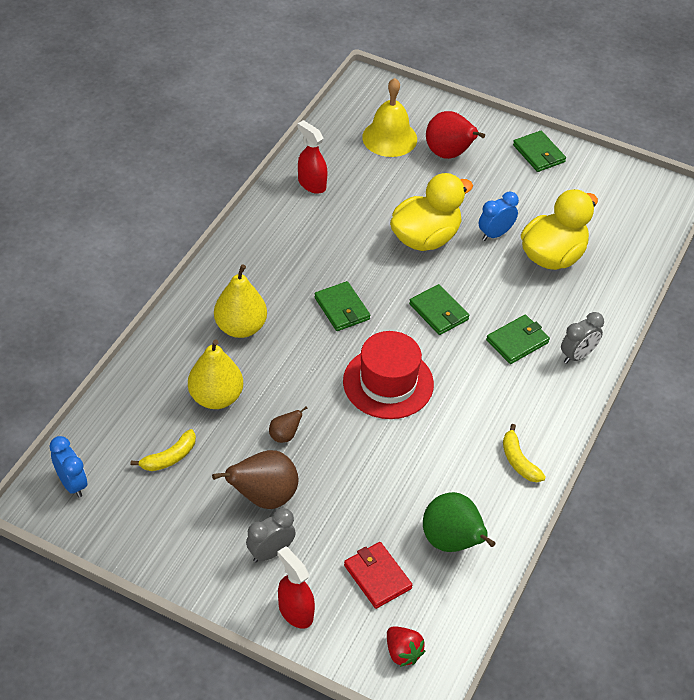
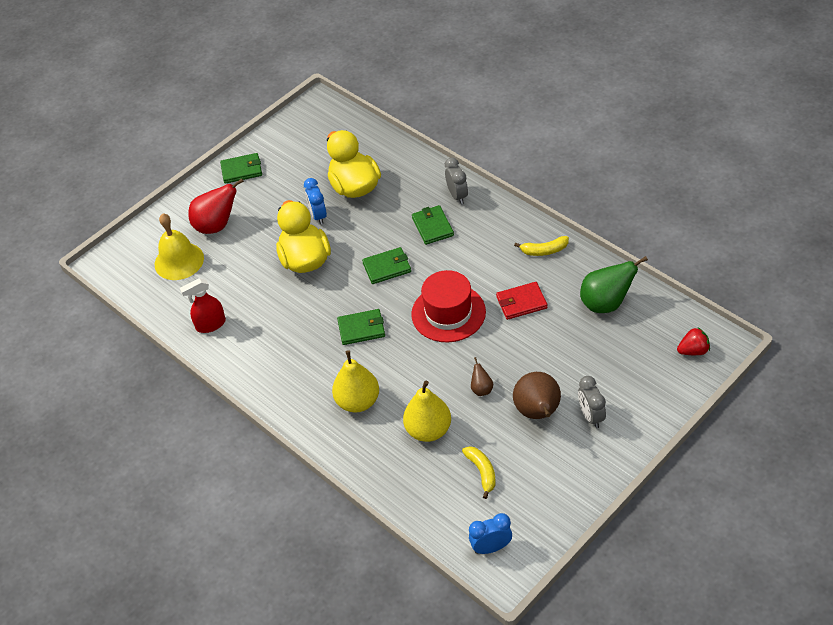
camera: 65 degrees left, 0 degrees up
(295, 611) = (647, 409): red spray bottle -> none
(377, 577) = (627, 353): red wallet -> red wallet (521, 302)

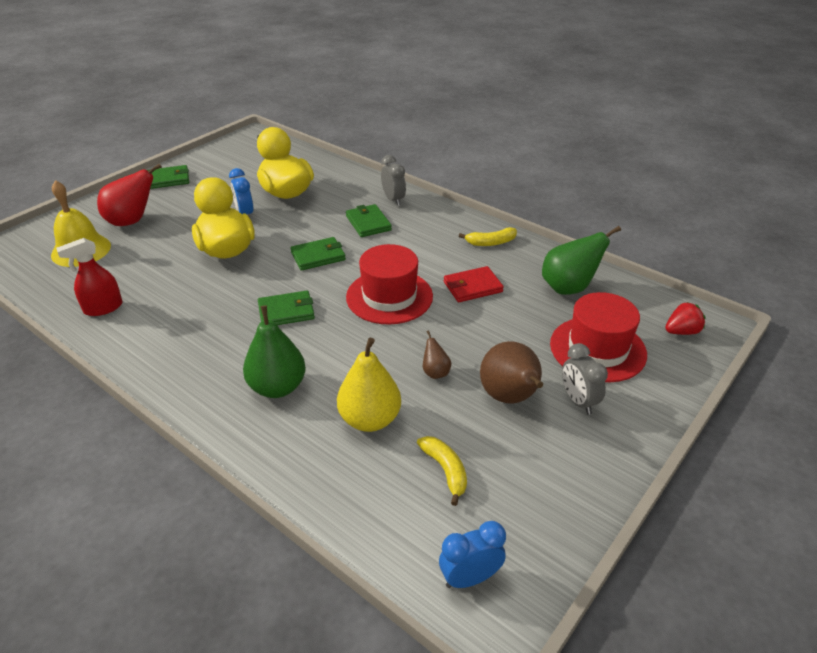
camera: 10 degrees left, 10 degrees down
(358, 401) = (277, 387): yellow pear -> green pear
(617, 368) = (597, 349): none -> red hat

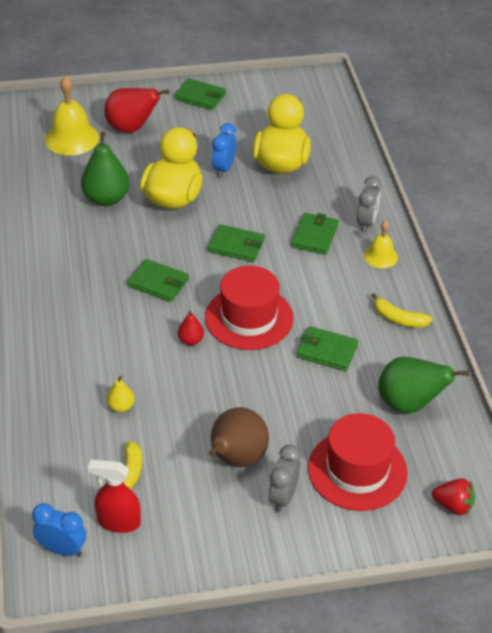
camera: 40 degrees right, 5 degrees up
(103, 308) = (40, 202): red spray bottle -> red spray bottle (118, 521)
(277, 387) = (88, 341): green pear -> green pear (106, 199)
(365, 336) = (191, 340): none -> red pear
(370, 419) = (121, 407): yellow pear -> yellow pear, size x0.49
(429, 213) = (380, 256): none -> yellow bell
(435, 372) = (207, 403): brown pear -> none
(472, 287) = (326, 351): red wallet -> green wallet

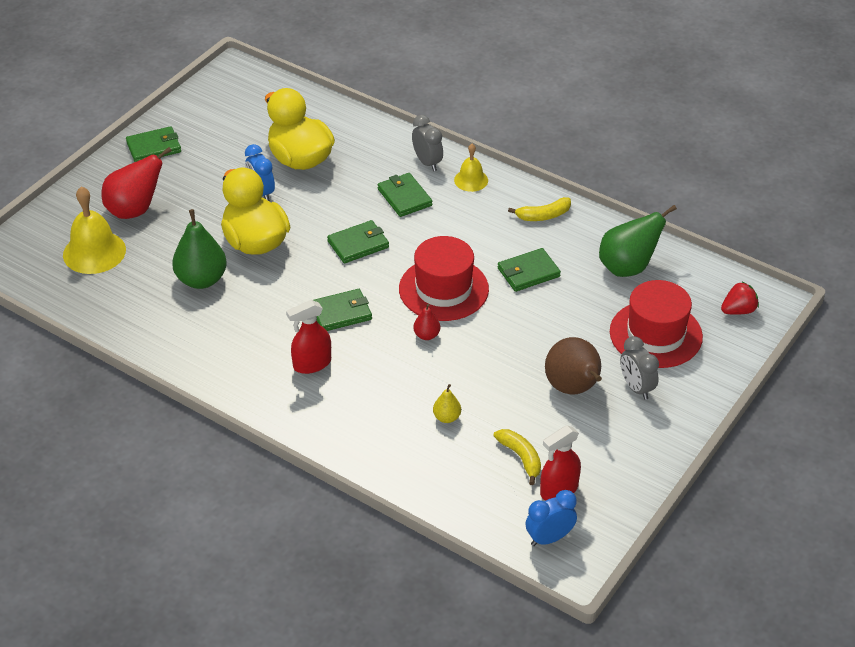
camera: 45 degrees left, 0 degrees up
(91, 302) = (312, 364): none -> red spray bottle

